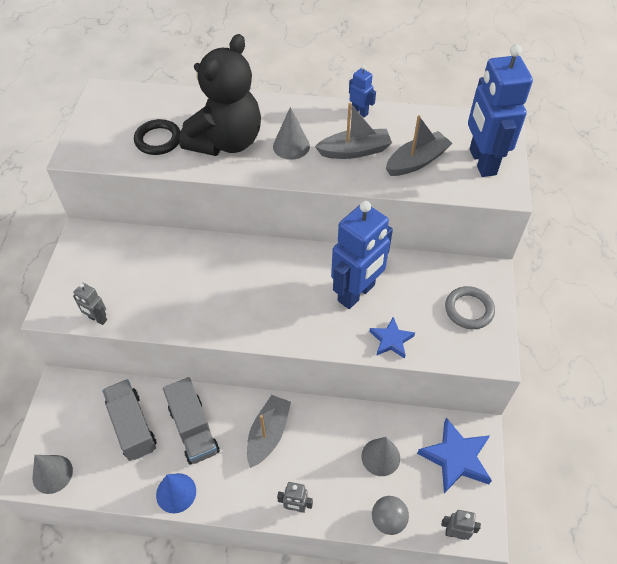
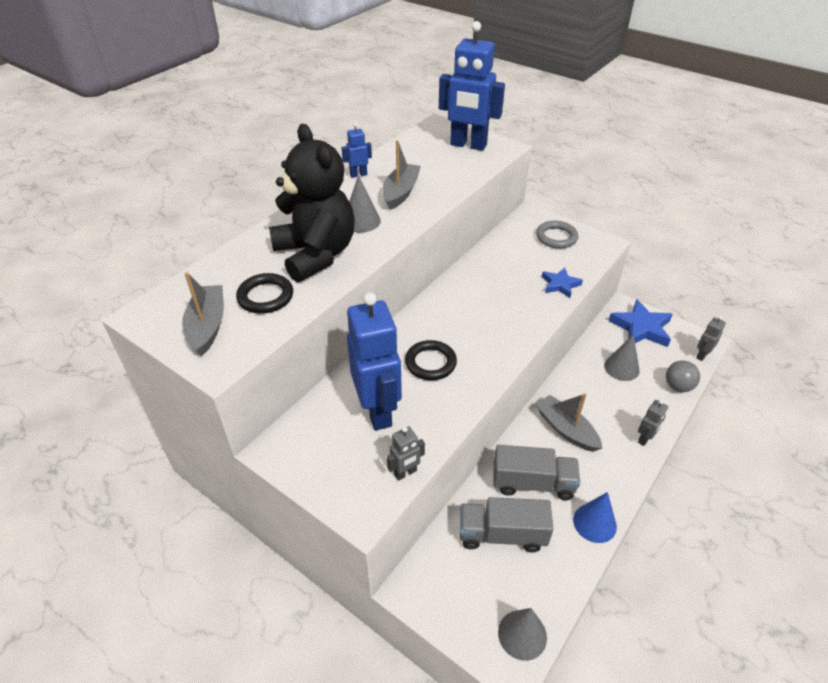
camera: 60 degrees left, 10 degrees down
(219, 284) = (430, 363): none -> black ring
(356, 293) = (502, 284): blue robot -> blue robot (378, 411)
(416, 161) = (441, 170): grey boat -> grey boat (207, 326)

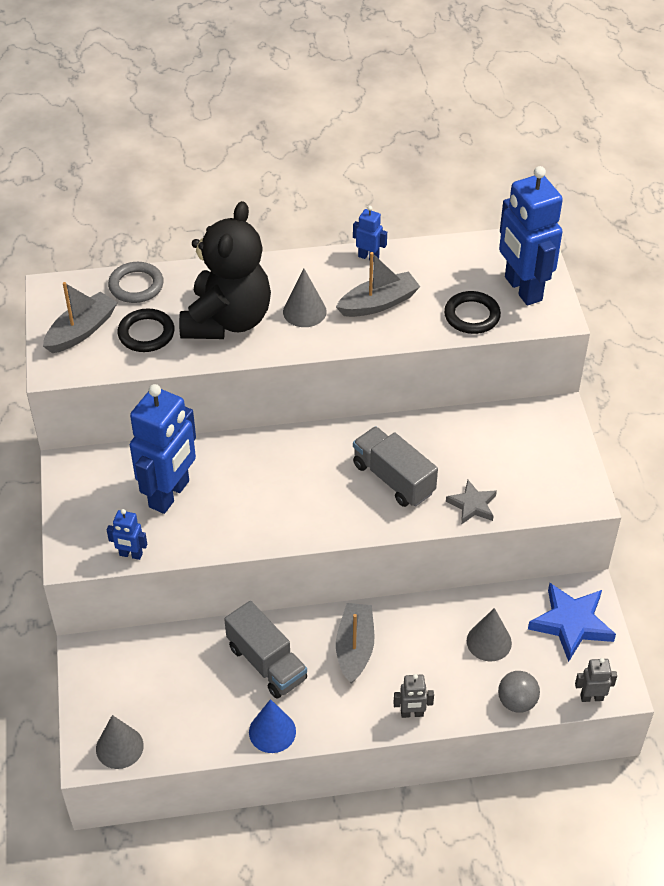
camera: 45 degrees right, 5 degrees up
(405, 473) = (131, 554): grey robot -> blue robot
(430, 363) = (258, 487): black ring -> black ring (472, 316)
(502, 534) = (193, 676): grey truck -> grey truck (393, 479)
(556, 237) = (547, 455): grey ring -> grey ring (136, 285)
(560, 285) = (472, 505): blue star -> grey star

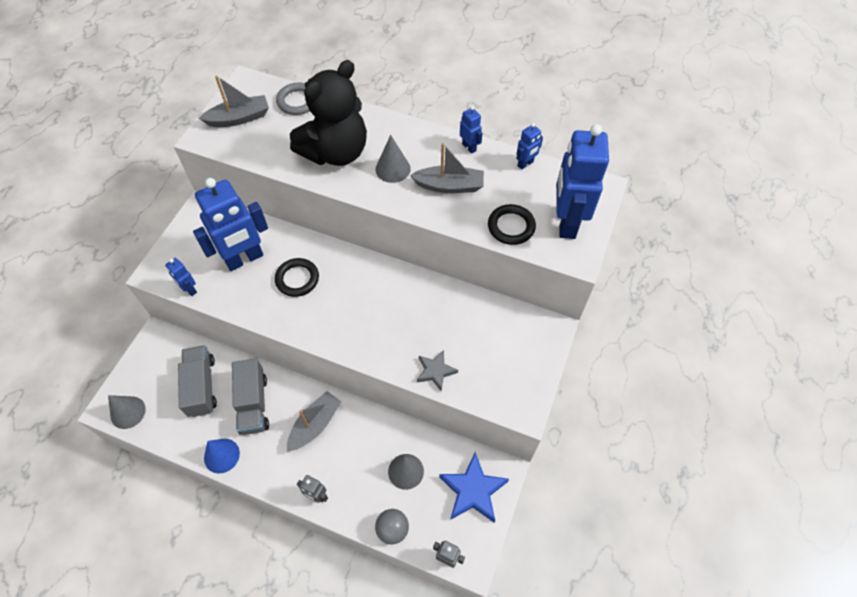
camera: 30 degrees right, 10 degrees up
(146, 333) = (277, 138): black ring -> black ring (297, 279)
(393, 479) = (395, 321): grey truck -> grey truck (201, 386)
(440, 250) = (525, 164): none -> blue robot

